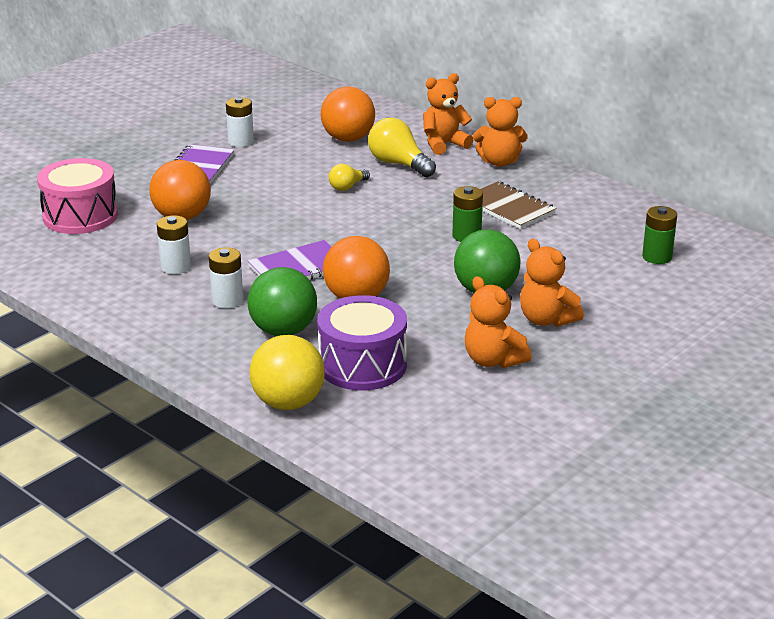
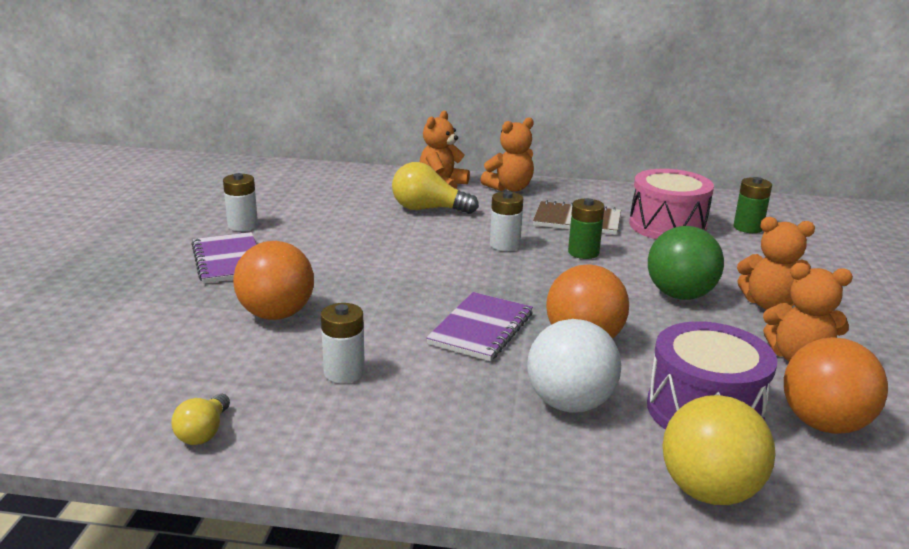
camera: 35 degrees left, 5 degrees down
(80, 216) = (142, 350): pink drum -> pink drum (667, 226)
(227, 300) = (459, 391): white battery -> white battery (505, 245)
(283, 331) = (569, 403): green ball -> white ball
(347, 187) = (411, 239): yellow light bulb -> yellow light bulb (204, 432)
(348, 139) = (349, 199): orange ball -> orange ball (824, 424)

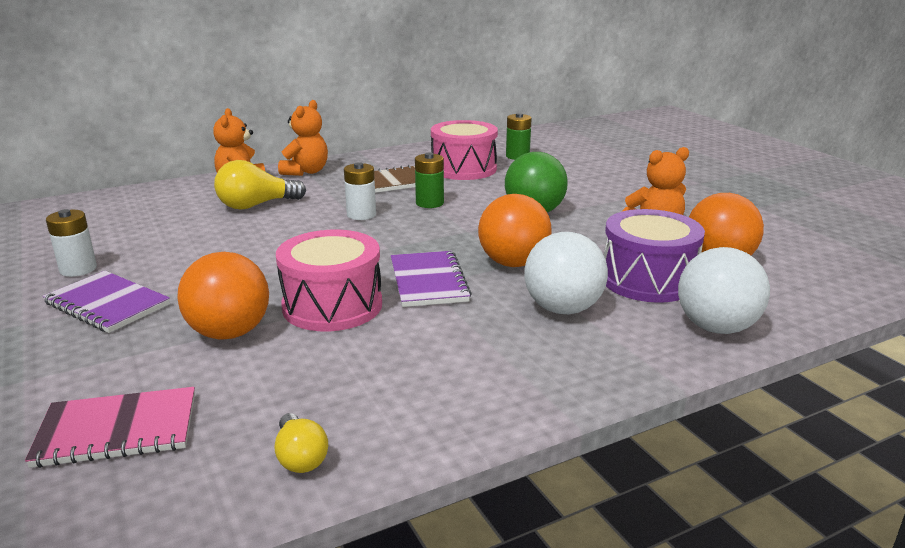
camera: 35 degrees left, 0 degrees up
(128, 358) = (117, 430): none -> pink notebook
(344, 372) = (362, 355): white battery -> none
(375, 321) = (332, 306): none -> pink drum
(709, 491) = (716, 327): yellow ball -> white ball
(769, 304) = (594, 201): orange teddy bear -> none

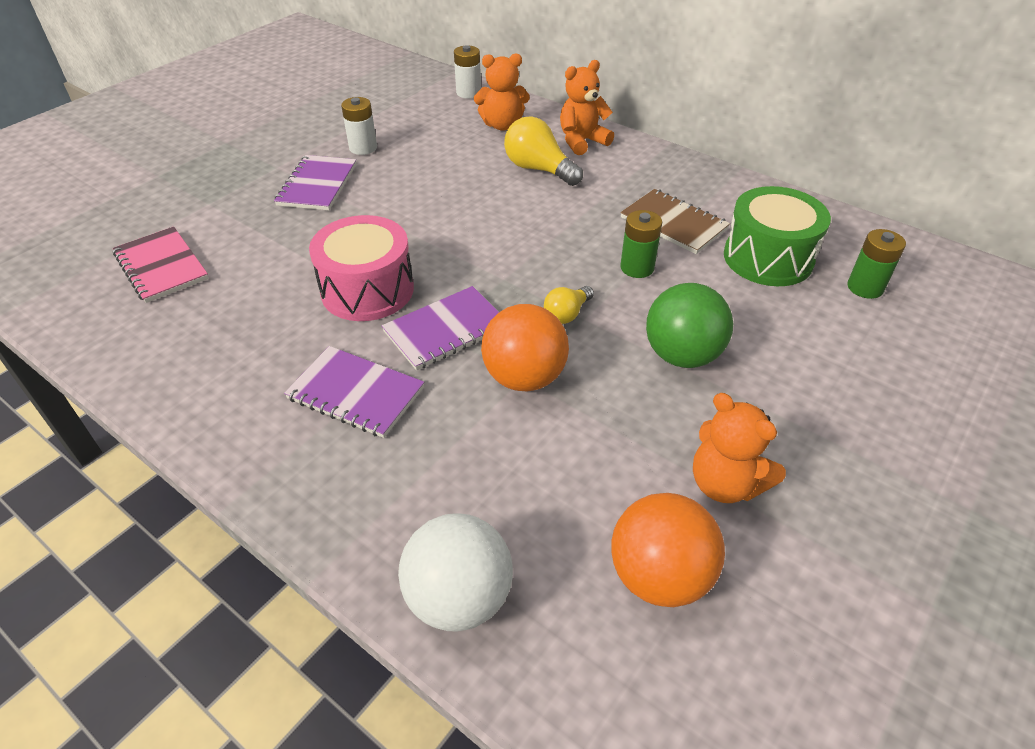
camera: 65 degrees right, 20 degrees up
(229, 333) = (299, 256): orange ball -> none
(300, 457) = (145, 359): yellow light bulb -> yellow light bulb (567, 314)
(306, 172) = (646, 161): orange teddy bear -> orange teddy bear (502, 125)
(361, 215) = (568, 235): white battery -> white battery (468, 93)
(463, 169) = (768, 258): pink drum -> green drum
(474, 334) = (355, 393): none -> purple notebook
(562, 309) = (437, 445): white ball -> none
(647, 280) = (552, 506): purple drum -> none

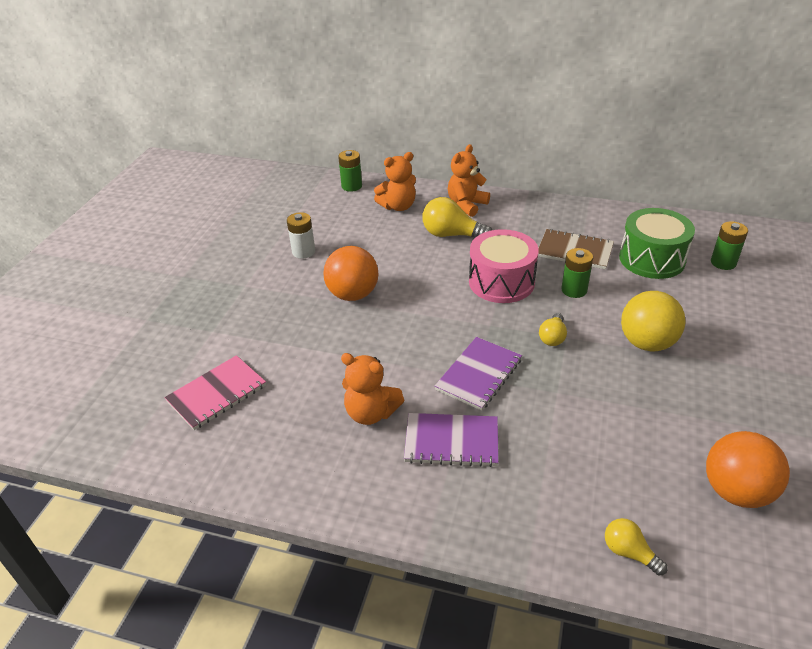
camera: 20 degrees left, 5 degrees down
(161, 266) = (217, 394): pink notebook -> pink notebook turned 75 degrees counterclockwise
(317, 185) = (291, 291): purple notebook -> none
(367, 290) = (398, 363): pink drum -> pink drum (501, 282)
(459, 597) = (629, 552): white ball -> yellow light bulb
(468, 93) = (351, 186): white battery -> green battery
(524, 377) = (558, 391): orange ball -> orange ball (353, 294)
(682, 355) = (647, 343): green ball -> yellow ball
(725, 483) = (732, 419): orange teddy bear -> orange teddy bear (371, 413)

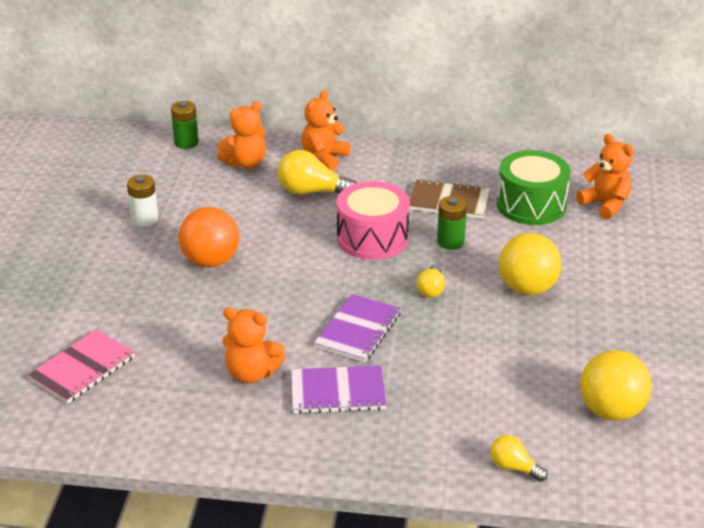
camera: 10 degrees left, 5 degrees down
(723, 262) = (605, 204): green battery -> orange teddy bear
(736, 491) = (611, 411): orange ball -> yellow ball

